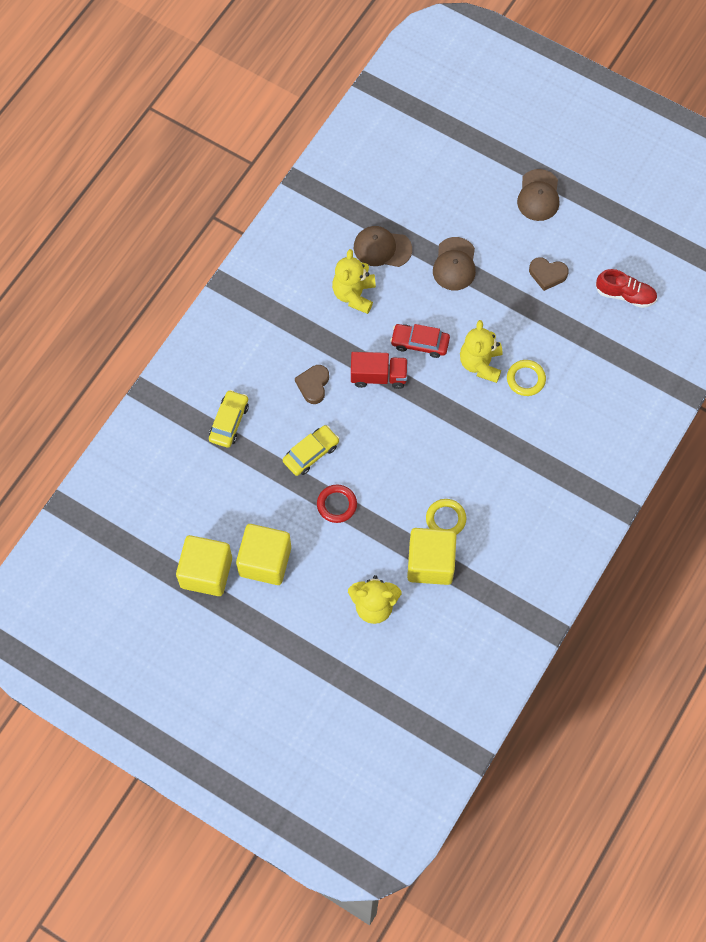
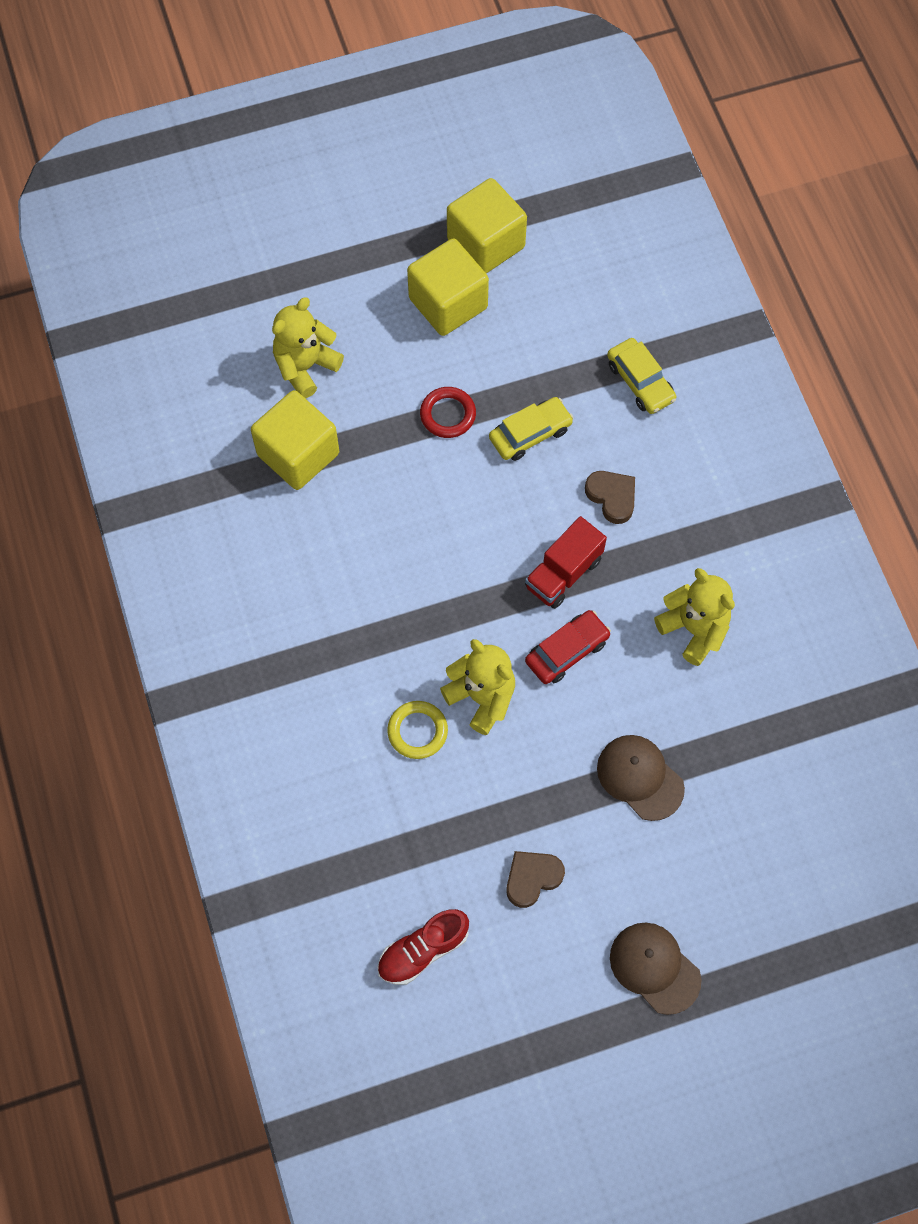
camera: 130 degrees right, 0 degrees up
(311, 453) = (530, 434): yellow car -> yellow car turned 120 degrees counterclockwise
(382, 248) = (733, 710): brown cap -> none
(445, 519) = (332, 508): yellow ring -> none

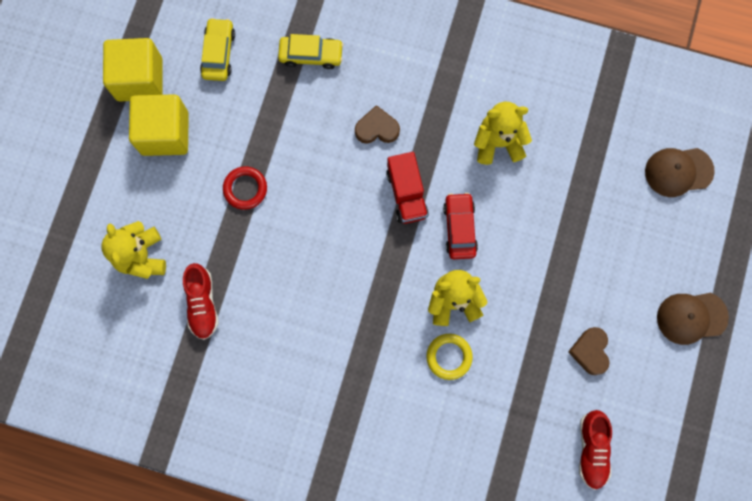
camera: 55 degrees left, 10 degrees up
(298, 454) = (202, 304): yellow cube -> red shoe
(530, 434) = (297, 147): yellow car -> yellow car (219, 53)
(640, 777) = (570, 242): brown cap -> brown cap (678, 171)

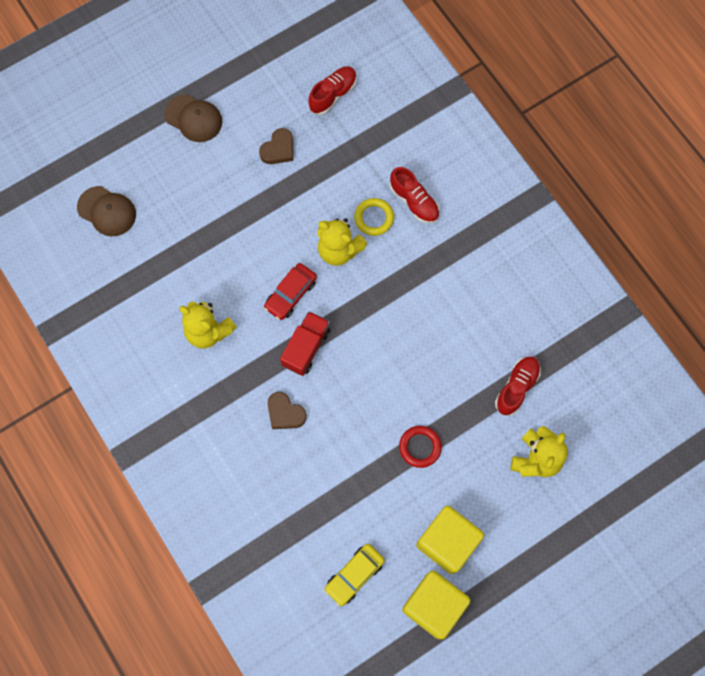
camera: 140 degrees left, 5 degrees down
(311, 55) = (284, 512): yellow car -> none
(427, 403) = (414, 201): none -> red shoe

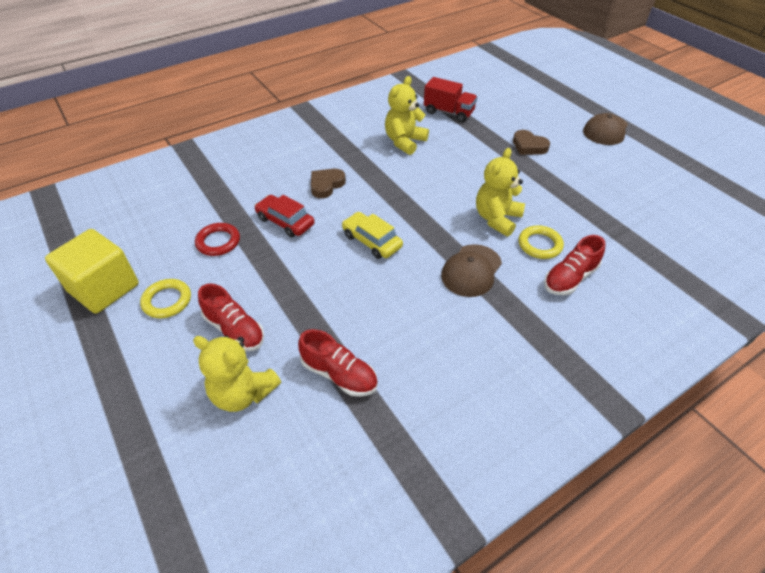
camera: 90 degrees right, 25 degrees down
(107, 211) = (503, 92): brown cap -> brown cap (471, 270)
(278, 149) = (595, 178): brown heart -> brown heart (529, 146)
(290, 294) = (444, 187): red car -> red car (285, 221)
(306, 347) = (390, 197): red truck -> red truck (448, 112)
(333, 95) = (675, 214): red shoe -> red shoe (234, 330)
(354, 575) = (160, 230): yellow car -> yellow car (372, 241)
(420, 447) = (277, 279): red ring -> red ring (218, 242)
(447, 542) = (167, 301): yellow cube -> yellow ring

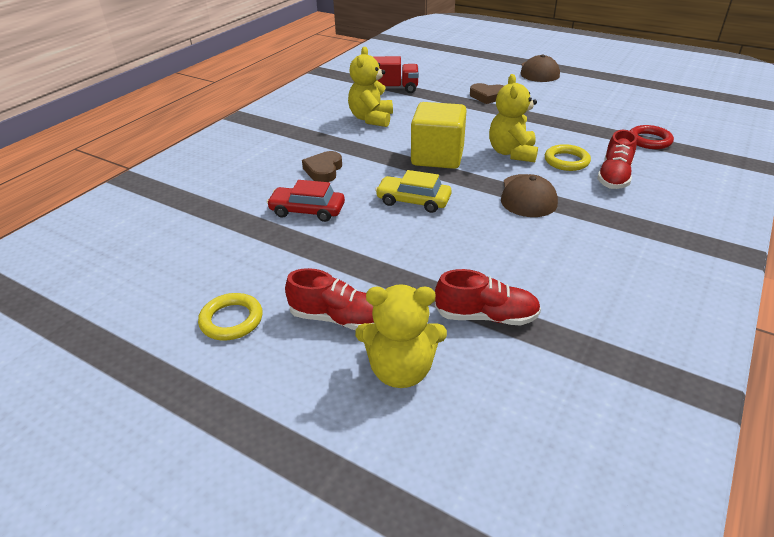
camera: 25 degrees left, 10 degrees down
(104, 288) = (136, 335): yellow cube -> yellow cube (437, 157)
(218, 242) = (246, 249): red ring -> red ring (649, 140)

